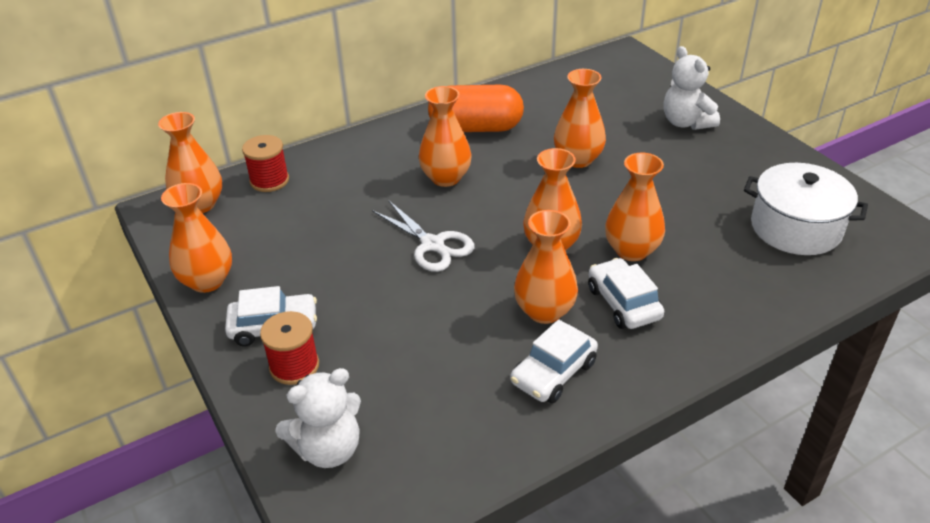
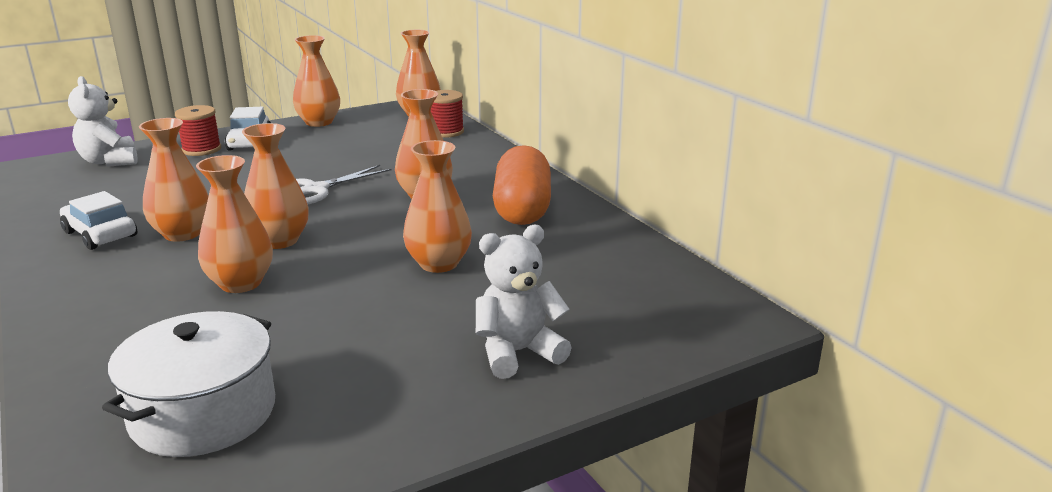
camera: 90 degrees right, 15 degrees down
(623, 303) = (159, 272): white car -> none

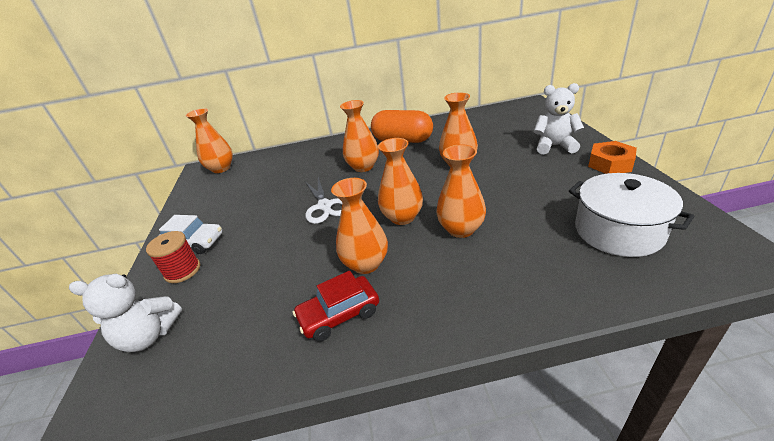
camera: 65 degrees left, 10 degrees up
(100, 234) = (339, 315): white car -> red car
(319, 122) = (186, 210): orange vase -> none
(442, 417) = (610, 164): none -> orange nut
(446, 132) = (265, 159): red spool -> none
(518, 353) = (554, 146): white teddy bear -> white teddy bear turned 105 degrees clockwise

